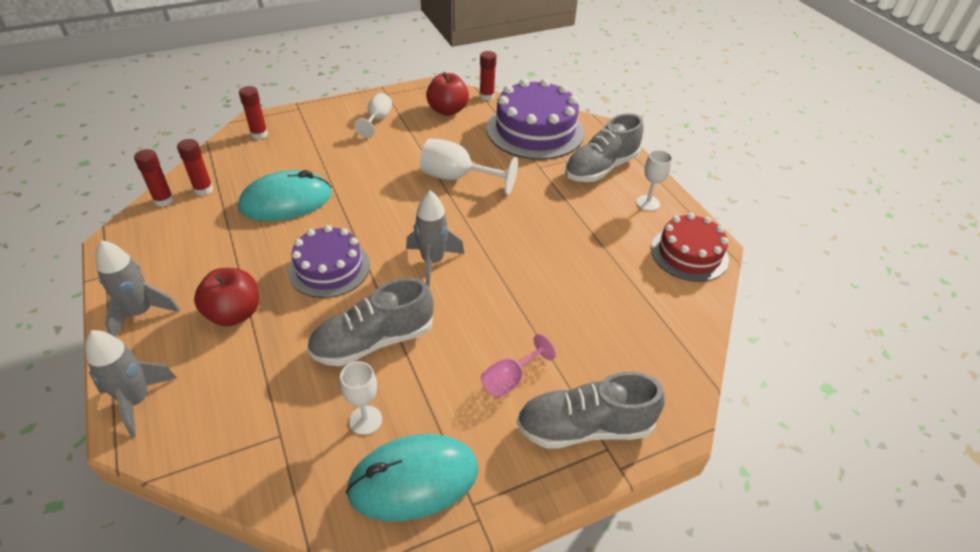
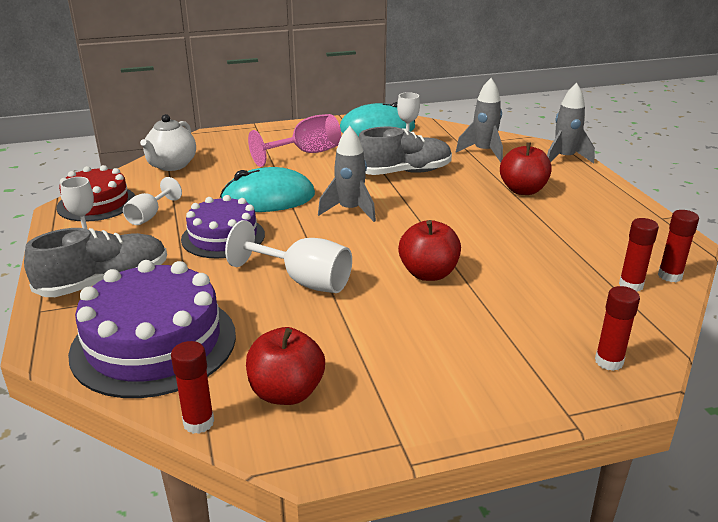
camera: 170 degrees left, 15 degrees down
(141, 313) = (603, 194): grey rocket -> grey rocket (483, 152)
(286, 201) = (518, 267): turquoise mouse -> turquoise mouse (268, 198)
(329, 268) = (450, 212): purple cake -> purple cake (223, 237)
(361, 190) = (428, 273): none -> red apple
(377, 120) = (416, 379): white goblet -> white goblet (149, 216)
(510, 380) = (306, 153): pink goblet -> pink goblet, size x1.61
(585, 427) = (267, 137): grey shoe -> none
(667, 331) = (171, 165): none -> white teapot

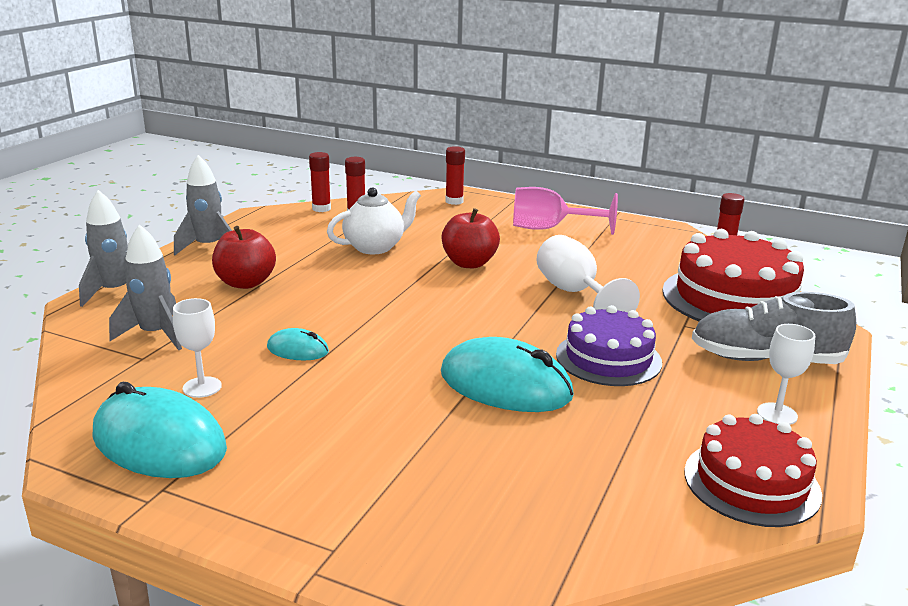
camera: 140 degrees left, 5 degrees down
(149, 216) = (679, 423): white goblet -> none
(154, 343) = (734, 298): purple cake -> red cake
(171, 165) = (583, 521): white teapot -> white teapot (375, 247)
(286, 392) = (657, 248): red apple -> none
(306, 153) = (349, 441): pink goblet -> pink goblet (550, 229)
(350, 210) = (440, 332): grey rocket -> grey rocket (208, 247)
(404, 172) = (298, 349): grey shoe -> turquoise mouse

